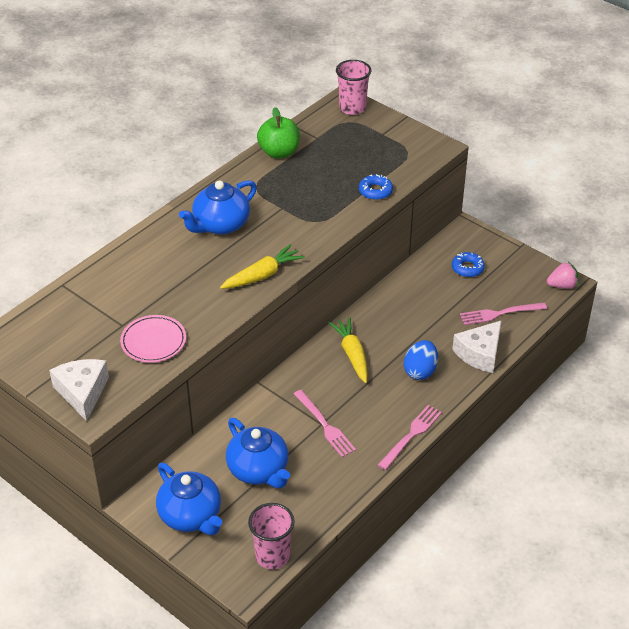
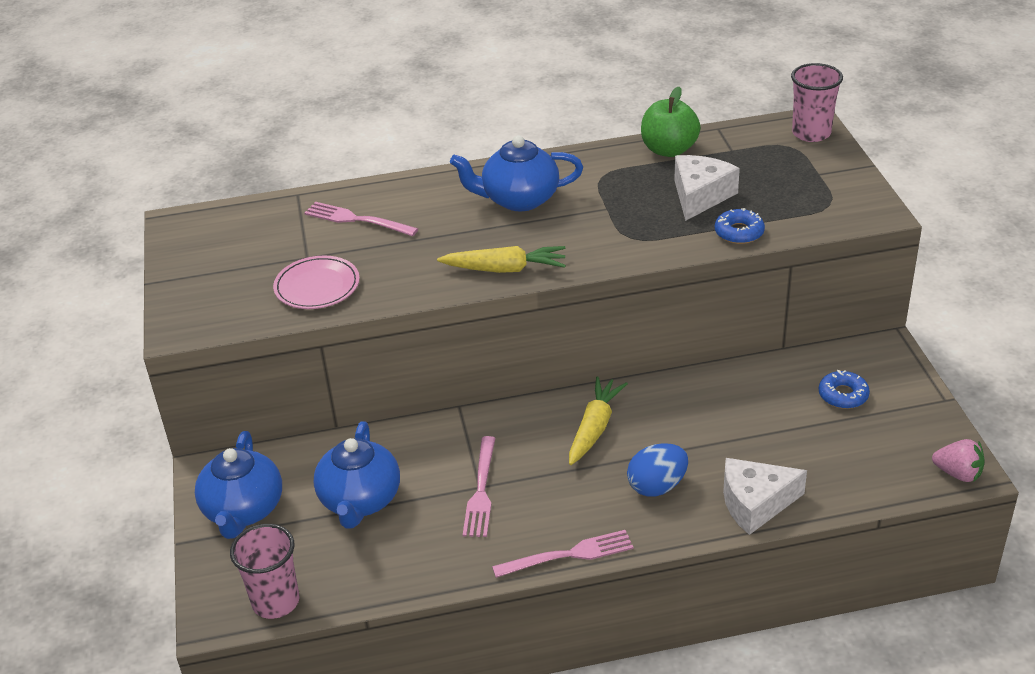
camera: 40 degrees right, 5 degrees down
(82, 392) = (195, 305): white cheese -> white cheese (700, 196)
(499, 314) = (831, 468): pink fork -> pink fork (356, 220)

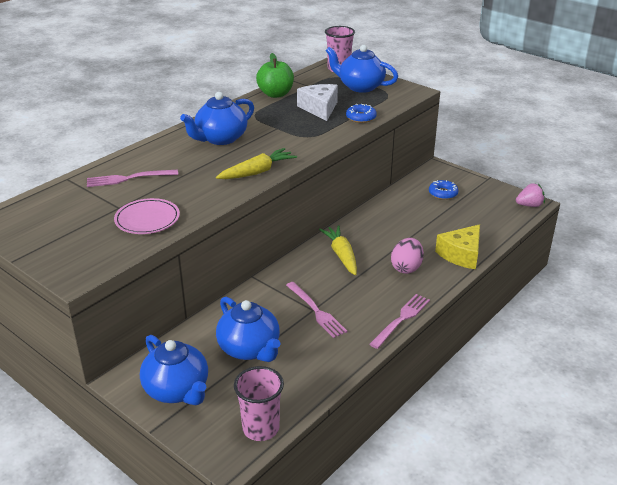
camera: 40 degrees left, 5 degrees down
(657, 486) = (406, 268): blue egg -> pink egg
(755, 503) = (461, 254): white cheese -> yellow cheese
(804, 177) = (360, 87): none -> blue teapot

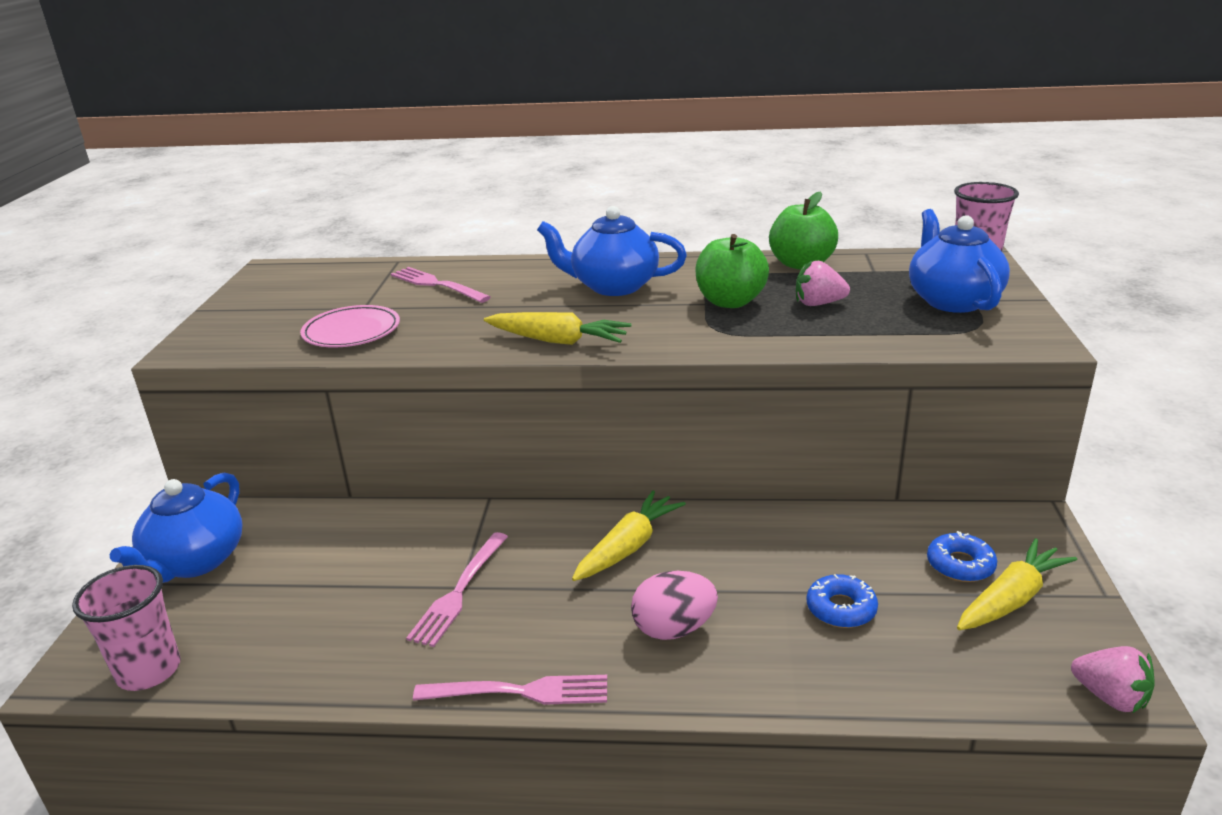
camera: 55 degrees right, 5 degrees down
(249, 349) = (321, 575): blue teapot -> none
(286, 123) = (730, 302): none -> green apple
(320, 108) = (818, 304): white cheese -> pink strawberry
(361, 117) = (851, 340): blue donut -> blue donut (841, 609)
(461, 254) = (796, 677): yellow cheese -> none
(470, 195) = (1011, 599): none -> yellow carrot

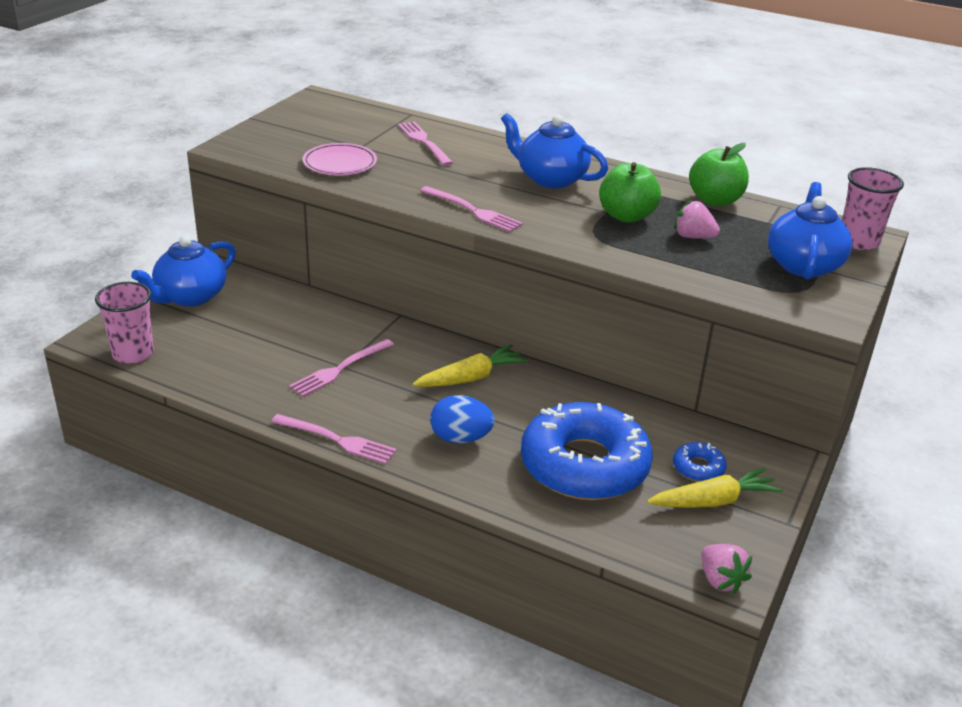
camera: 20 degrees right, 5 degrees up
(558, 341) = (473, 211): yellow carrot -> pink fork
(674, 629) = (460, 438): pink egg -> blue egg
(841, 609) = (584, 465): blue donut -> blue donut, size x2.46

